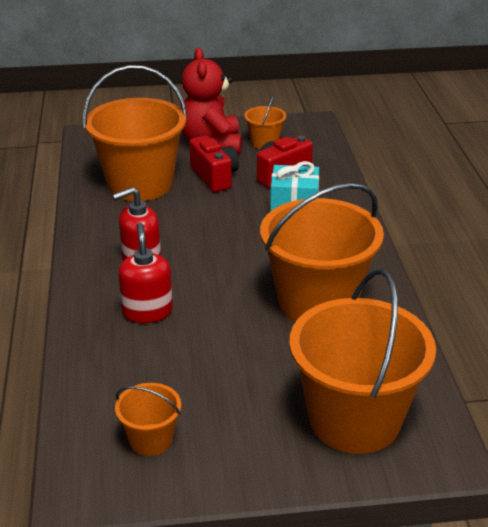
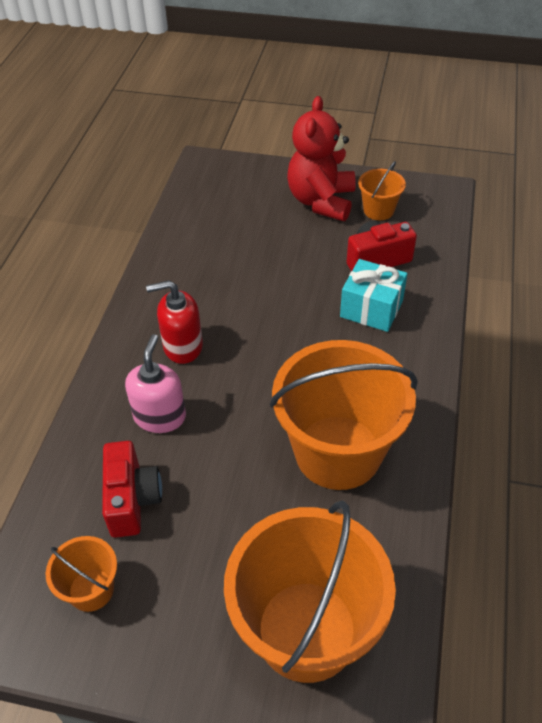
camera: 20 degrees right, 15 degrees up
(140, 184) = (225, 241): orange bucket -> none
(147, 311) = (160, 416): red soap dispenser -> pink soap dispenser
(214, 177) = (305, 248): red camera -> red camera (132, 500)

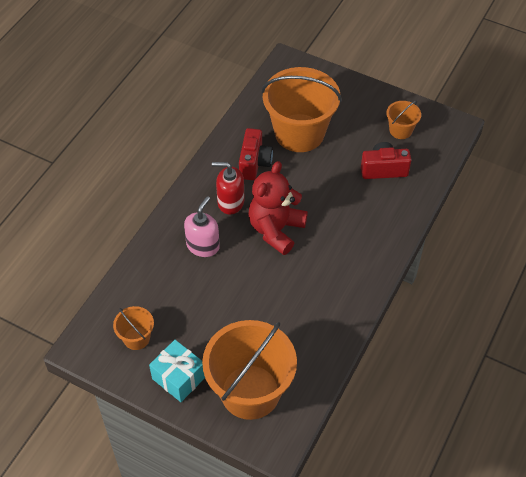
camera: 15 degrees right, 5 degrees up
(132, 500) = (172, 293): red camera -> red camera (254, 163)
(321, 201) = (362, 113): red teddy bear -> red teddy bear (276, 230)
(338, 452) = (306, 296): orange bucket -> orange bucket (299, 133)
(371, 309) = (365, 205): turquoise gift -> turquoise gift (179, 378)

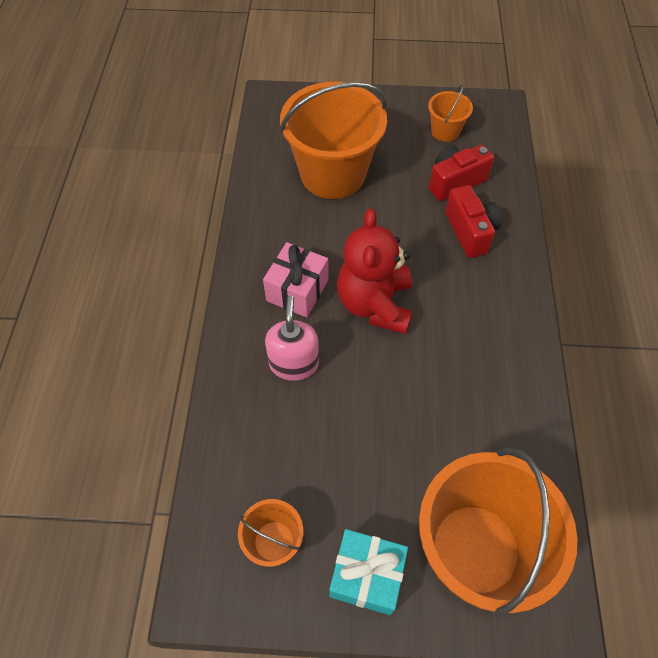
camera: 25 degrees left, 5 degrees up
(230, 202) = (297, 290): red soap dispenser -> pink gift
(254, 163) = (299, 230): red camera -> red camera (470, 232)

